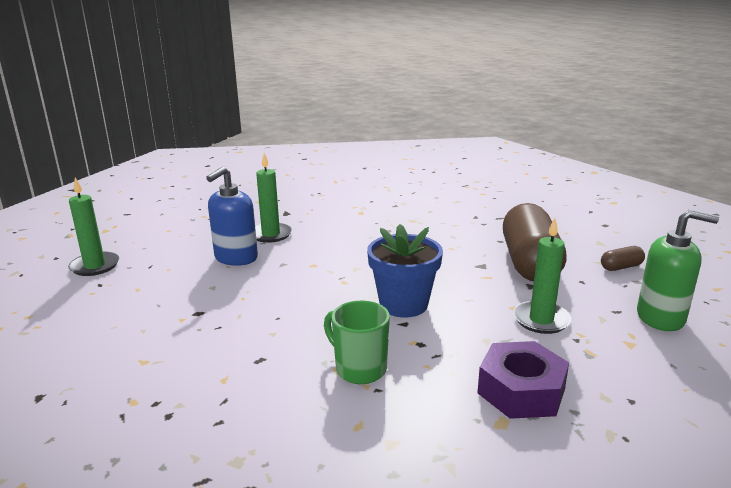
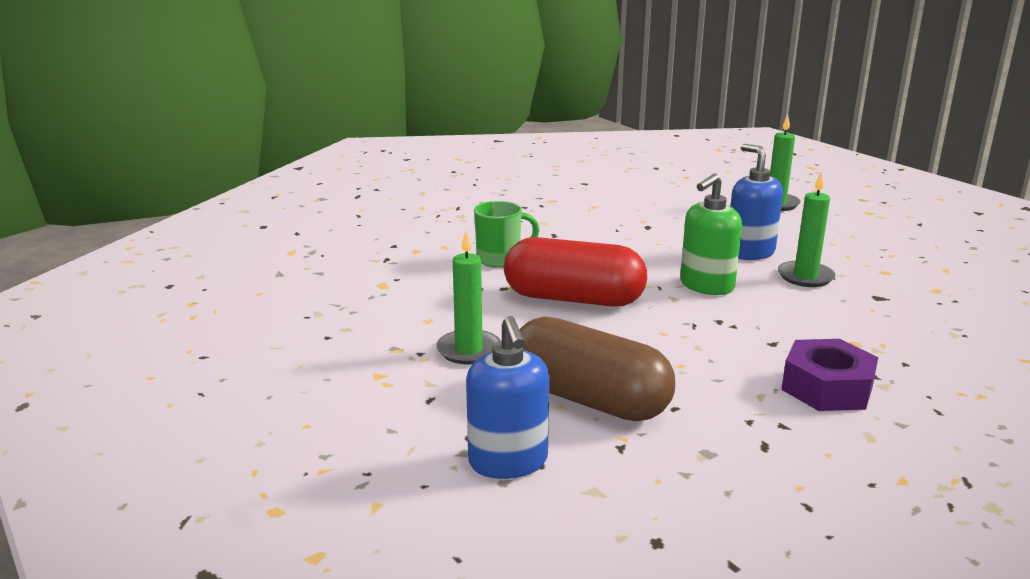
camera: 120 degrees right, 0 degrees up
(403, 304) = (573, 299): blue flower pot -> red capsule
(521, 391) = (398, 302): purple nut -> purple nut (827, 388)
(621, 267) = (508, 462): brown capsule -> blue soap dispenser
(661, 318) = (385, 418): green soap dispenser -> green soap dispenser (706, 286)

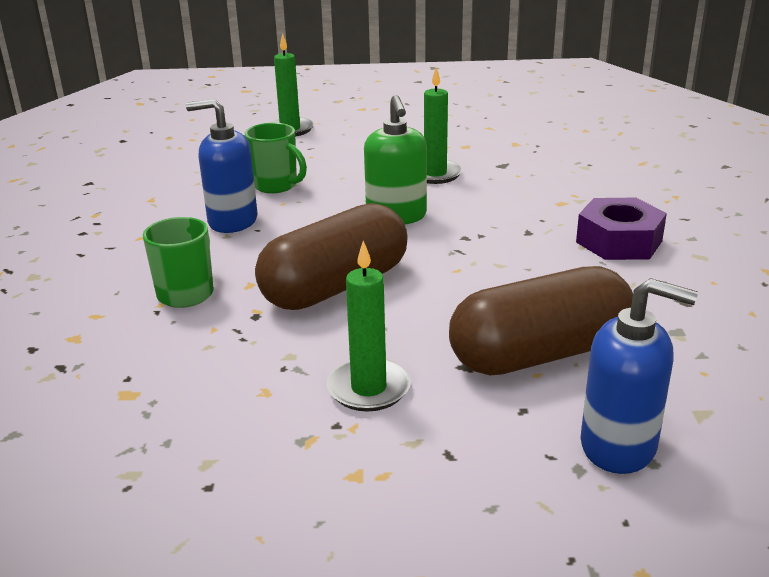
camera: 55 degrees left, 5 degrees up
(573, 299) = (335, 286): red capsule -> brown capsule
(679, 232) = (276, 186): none -> green mug
(749, 252) = (361, 175): blue soap dispenser -> blue soap dispenser (232, 221)

